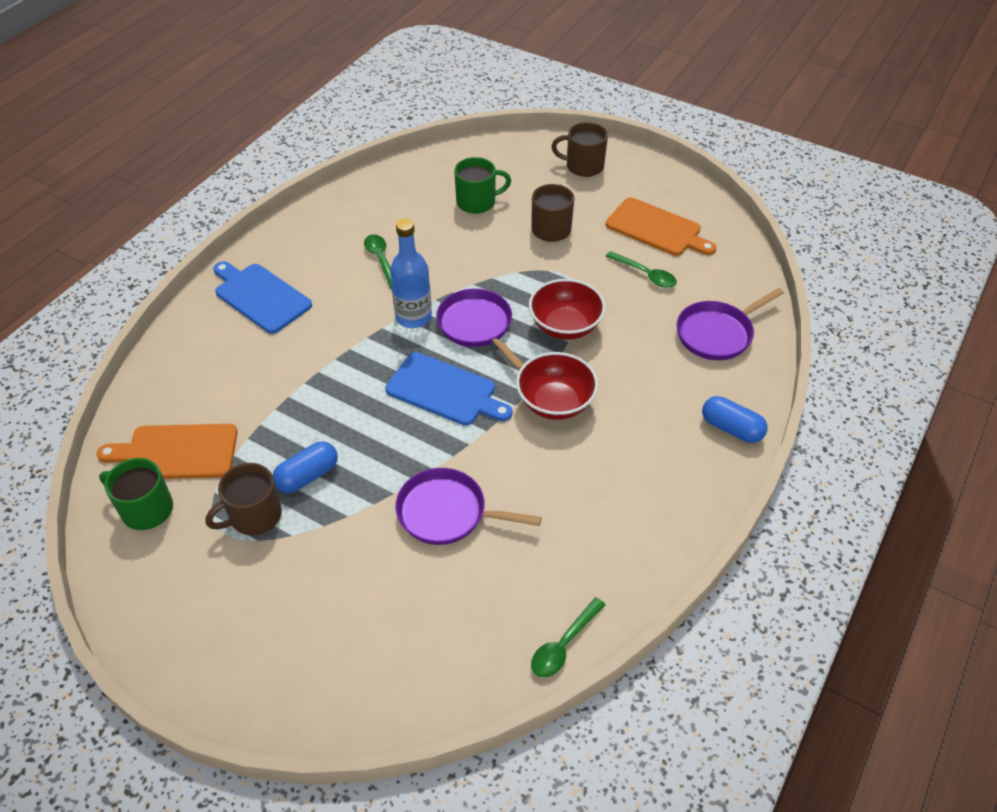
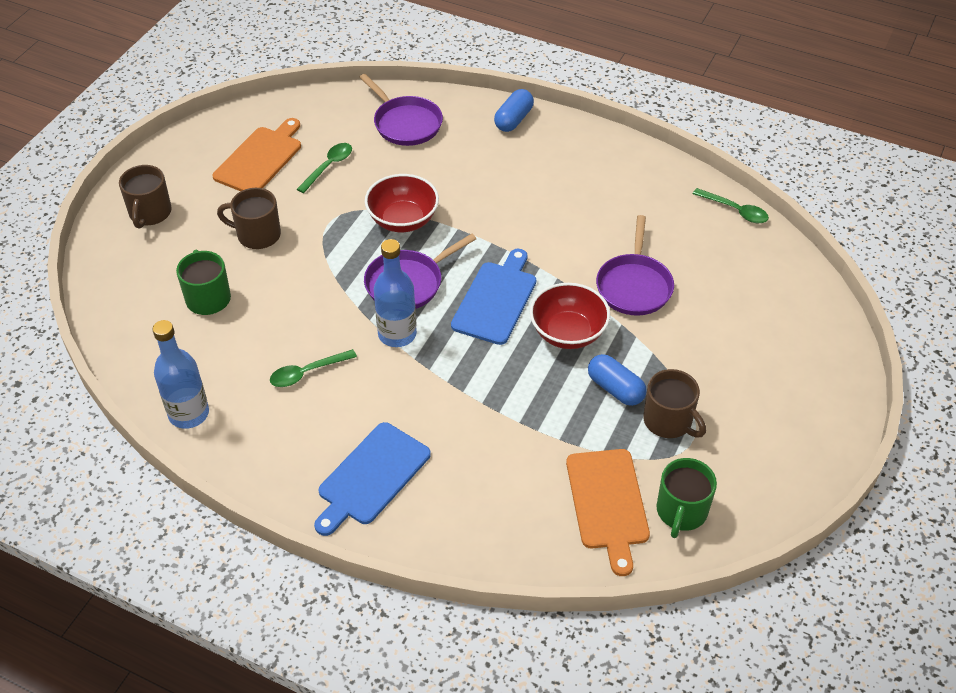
camera: 95 degrees left, 0 degrees up
(355, 196) = (189, 414): none -> blue bottle
(555, 403) = (500, 223): red bowl -> red bowl (568, 333)

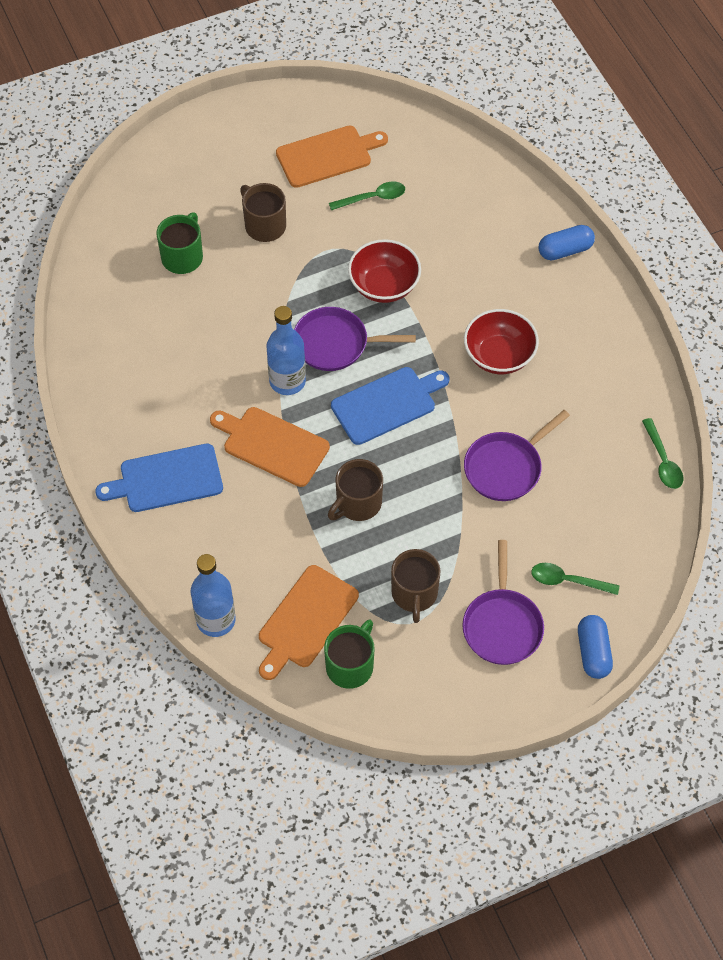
camera: 40 degrees right, 10 degrees up
(150, 213) = (204, 153): brown mug -> brown mug (357, 503)
(189, 414) = (91, 343): blue bottle -> blue bottle (216, 620)
(307, 373) = (196, 367): green spoon -> green spoon (568, 581)
(405, 123) = (472, 196): purple pan -> purple pan (502, 625)
(435, 389) = (272, 445): none -> orange cutting board
(568, 333) = (413, 470): red bowl -> red bowl (499, 356)
(615, 389) = (402, 540): blue capsule -> blue capsule (593, 652)
(681, 511) = (350, 665): green mug -> green mug turned 150 degrees clockwise

